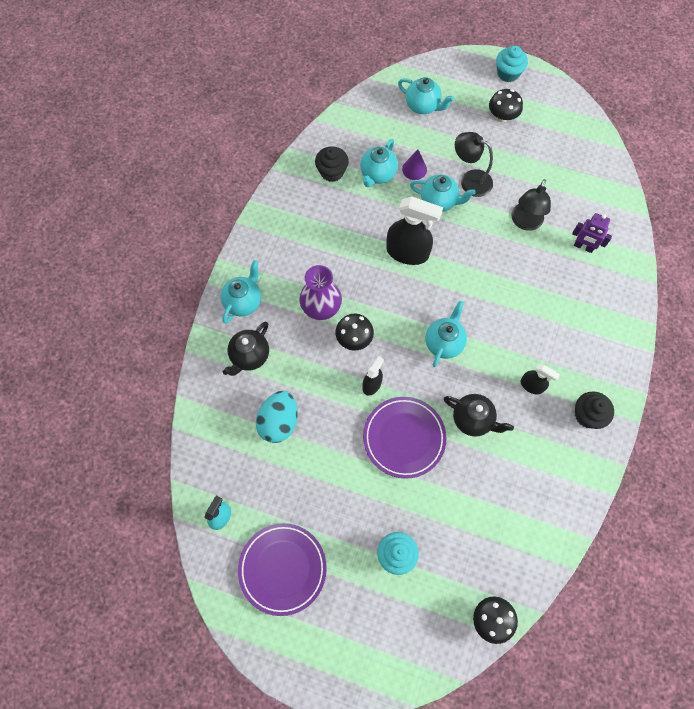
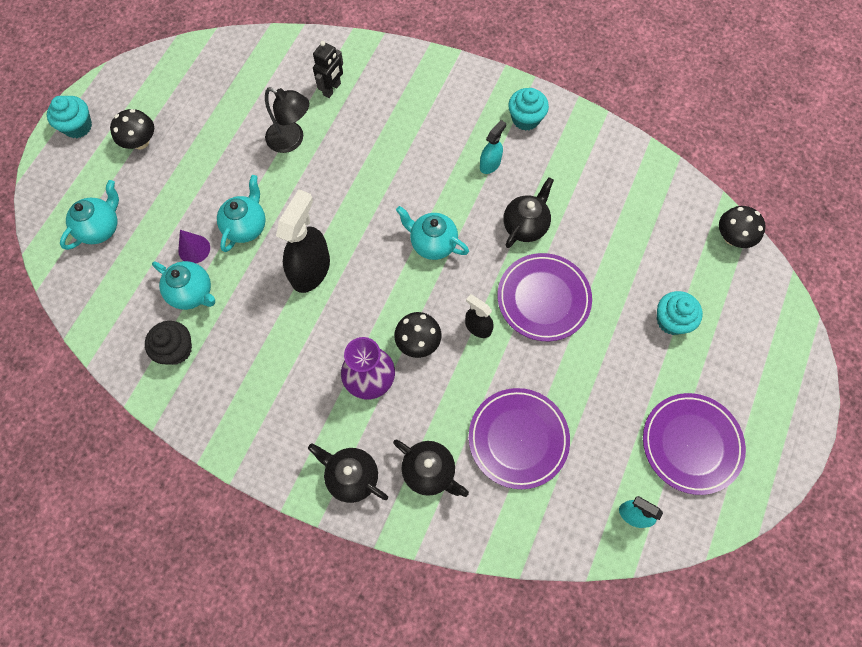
camera: 85 degrees left, 0 degrees up
(243, 302) = (352, 477): turquoise teapot -> black teapot
(279, 422) = (518, 439): turquoise egg -> purple plate
(470, 180) = (223, 189): black lamp -> none
(532, 385) = (490, 164): black spray bottle -> turquoise spray bottle
(583, 247) = (332, 89): purple robot -> black robot
(587, 415) = (525, 119): black cupcake -> turquoise cupcake

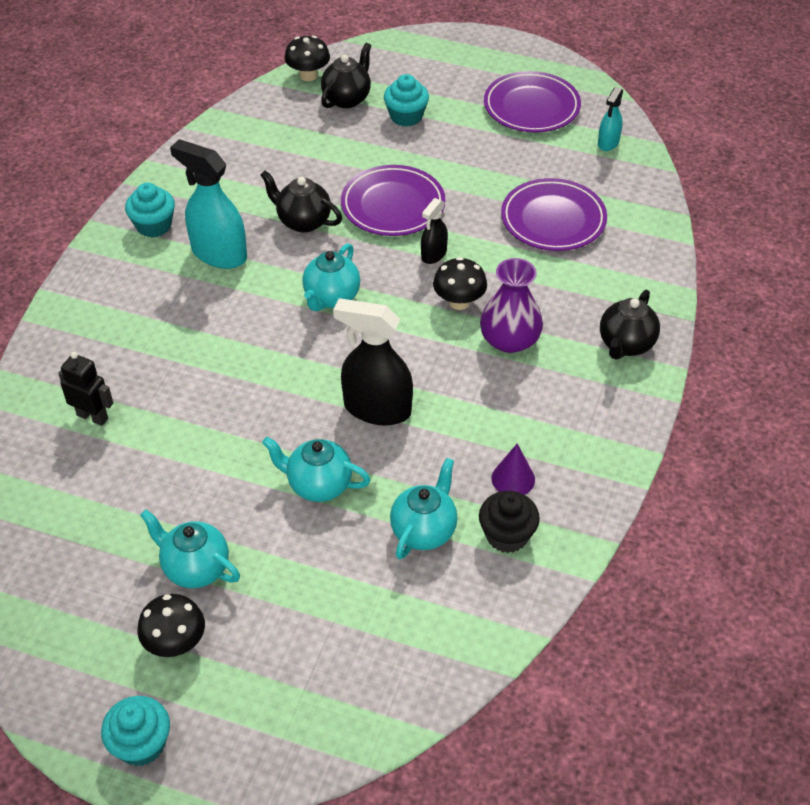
camera: 95 degrees left, 20 degrees down
(101, 228) = (331, 666): turquoise teapot -> turquoise teapot (195, 568)
(194, 249) = (357, 540): purple cone -> purple cone (513, 479)
(292, 140) = (178, 452): black lamp -> none
(429, 471) = (604, 283): black teapot -> black teapot (347, 99)
(490, 164) = (218, 253): turquoise spray bottle -> turquoise spray bottle, size x1.87

